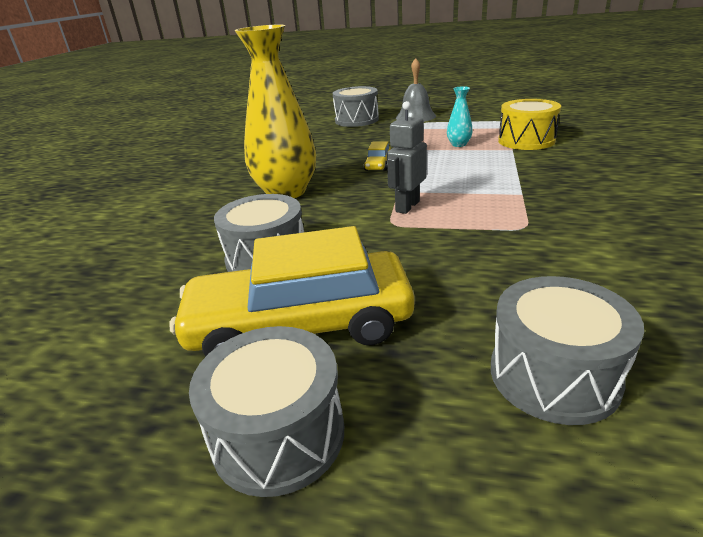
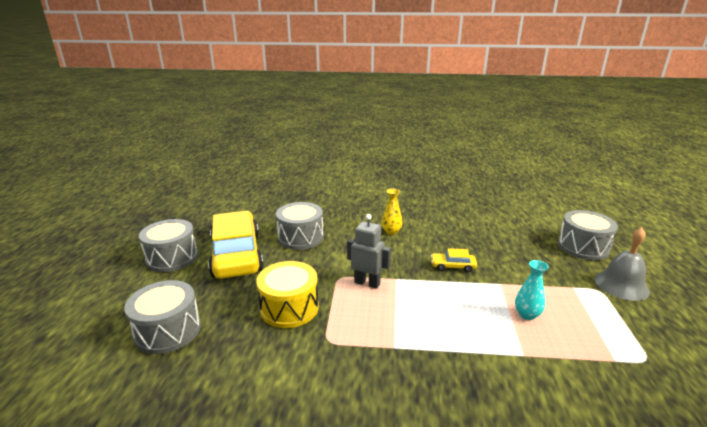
camera: 80 degrees right, 5 degrees down
(286, 192) = (391, 232): yellow vase -> yellow vase, size x0.43
(526, 141) = (563, 371): yellow drum -> yellow drum (289, 308)

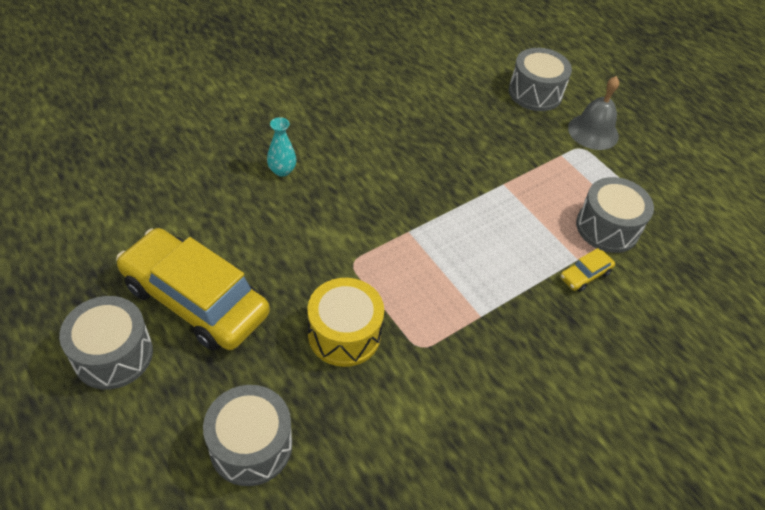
camera: 45 degrees left, 25 degrees up
(300, 237) = (244, 227): grey drum -> grey drum (607, 227)
(367, 283) = (387, 254): grey robot -> none
(391, 232) = (340, 162): yellow vase -> none
(453, 266) = (446, 183): yellow car -> yellow car (585, 275)
(527, 315) = (550, 211): turquoise vase -> turquoise vase (282, 170)

